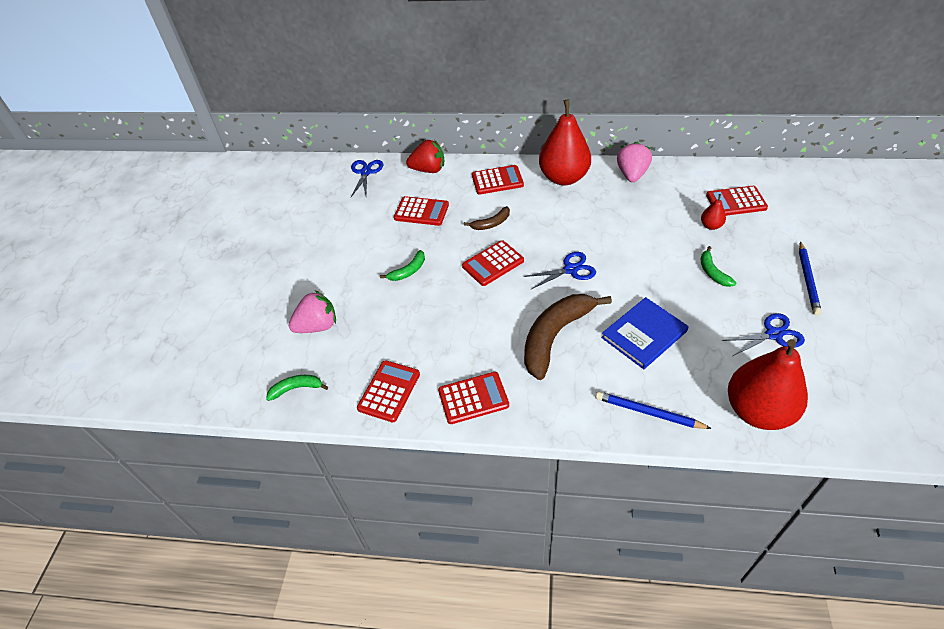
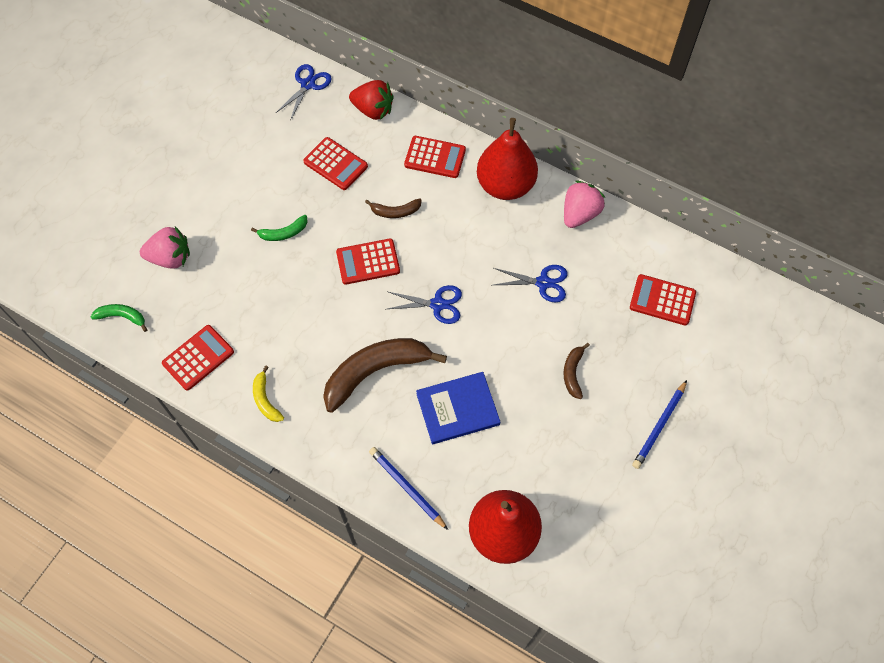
camera: 20 degrees right, 15 degrees up
(473, 398) = (265, 400): red calculator -> yellow banana
(711, 226) = (613, 318): red pear -> none
(713, 272) = (573, 373): green banana -> brown banana
(773, 334) = (578, 467): blue scissors -> blue scissors (543, 283)

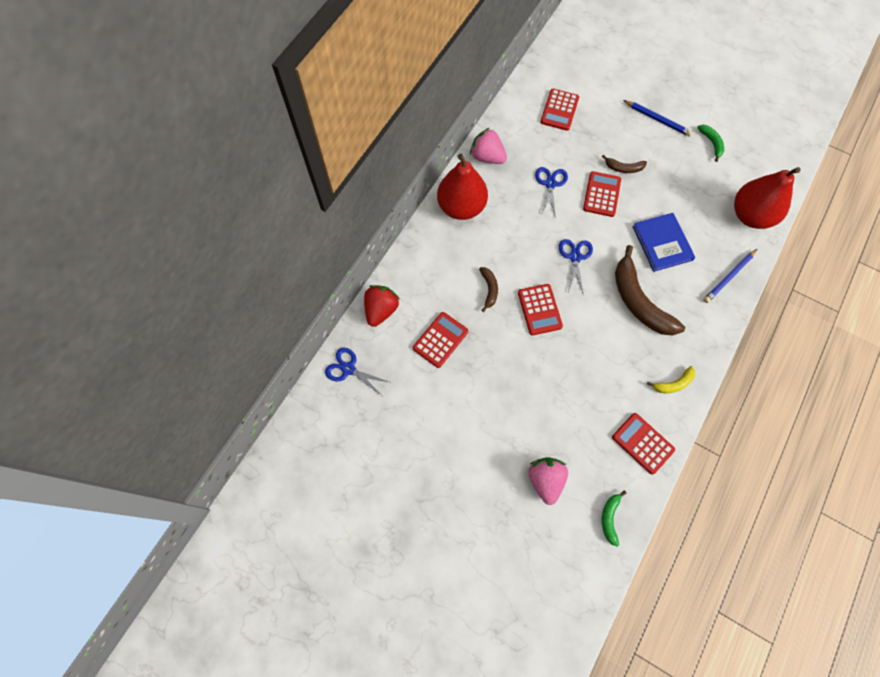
camera: 90 degrees left, 5 degrees up
(284, 233) = (514, 380): green banana -> green banana (711, 143)
(435, 157) = (433, 259): red calculator -> red calculator (602, 194)

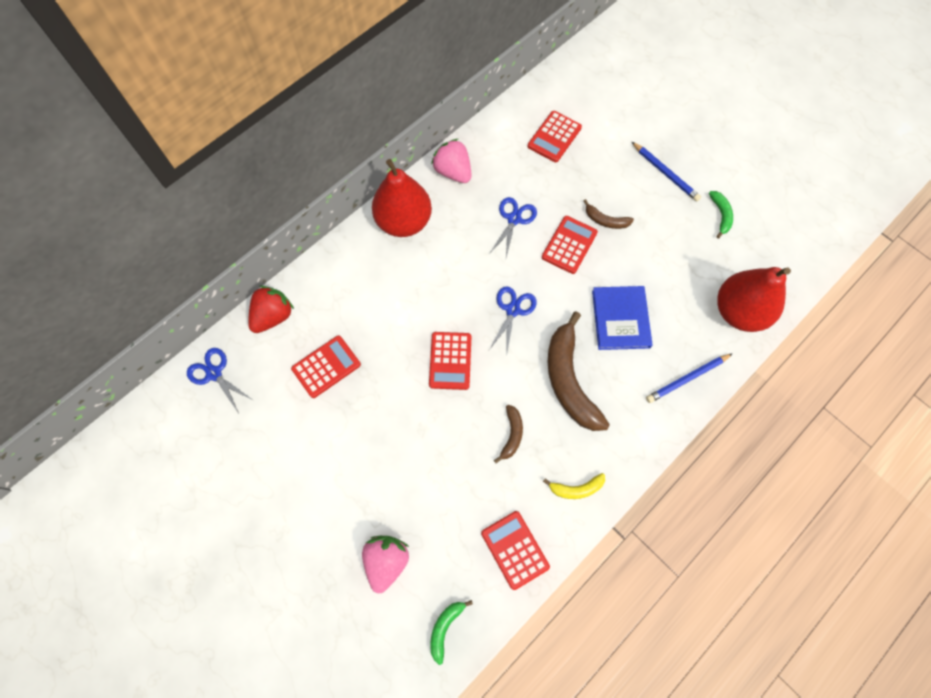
camera: 15 degrees right, 0 degrees up
(489, 289) = (401, 323): brown banana -> brown banana (511, 435)

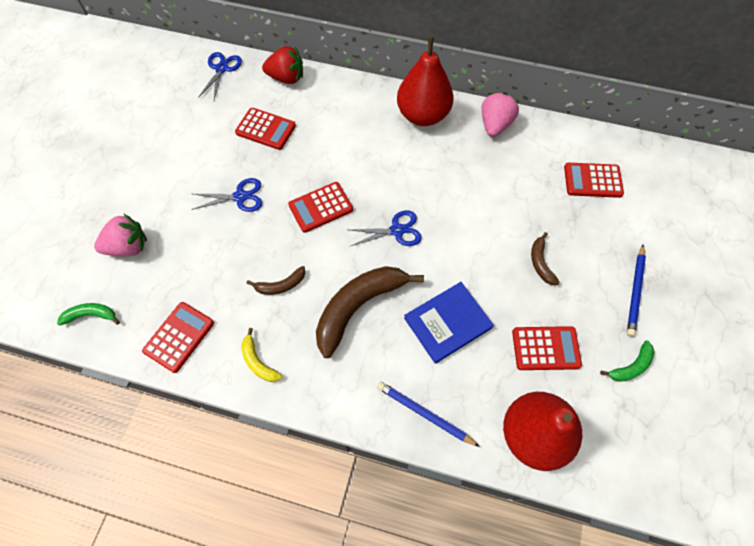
camera: 60 degrees right, 5 degrees down
(514, 219) = (485, 189): blue scissors -> blue scissors (240, 197)
(569, 245) = (492, 244): red calculator -> red calculator (545, 348)

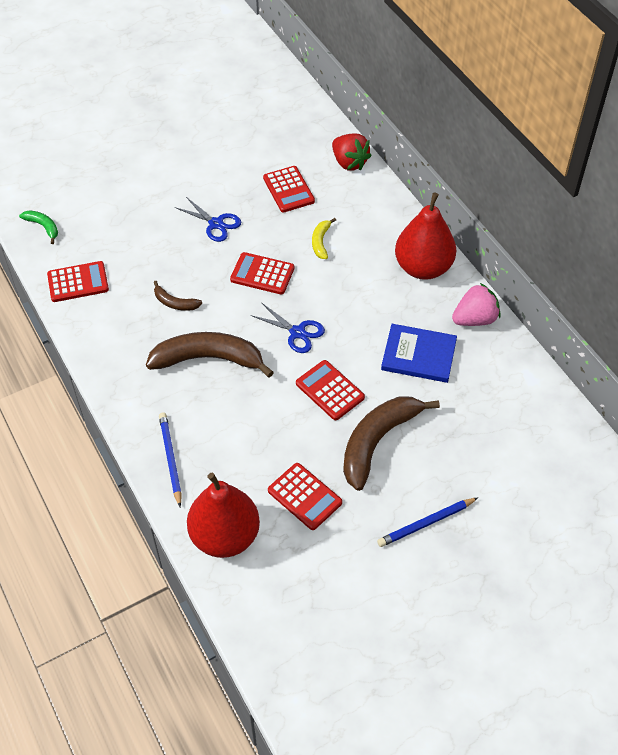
camera: 45 degrees right, 10 degrees down
(128, 247) = (109, 201): pink strawberry -> none
(222, 69) = (308, 122): blue scissors -> none
(258, 362) = (107, 337): yellow banana -> yellow banana (321, 242)
(448, 323) = (256, 421): blue book -> blue book (418, 355)
(540, 263) = (377, 442): brown banana -> brown banana, size x2.12
(592, 180) = (503, 423): red calculator -> red calculator (330, 390)
(631, 366) = (352, 564): green banana -> none

